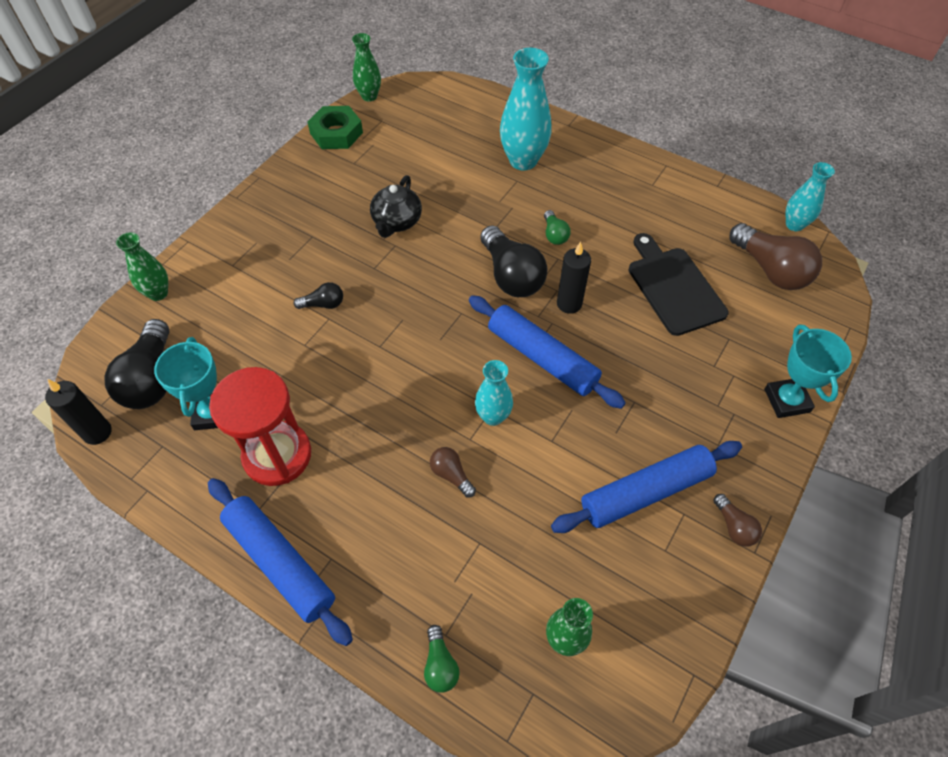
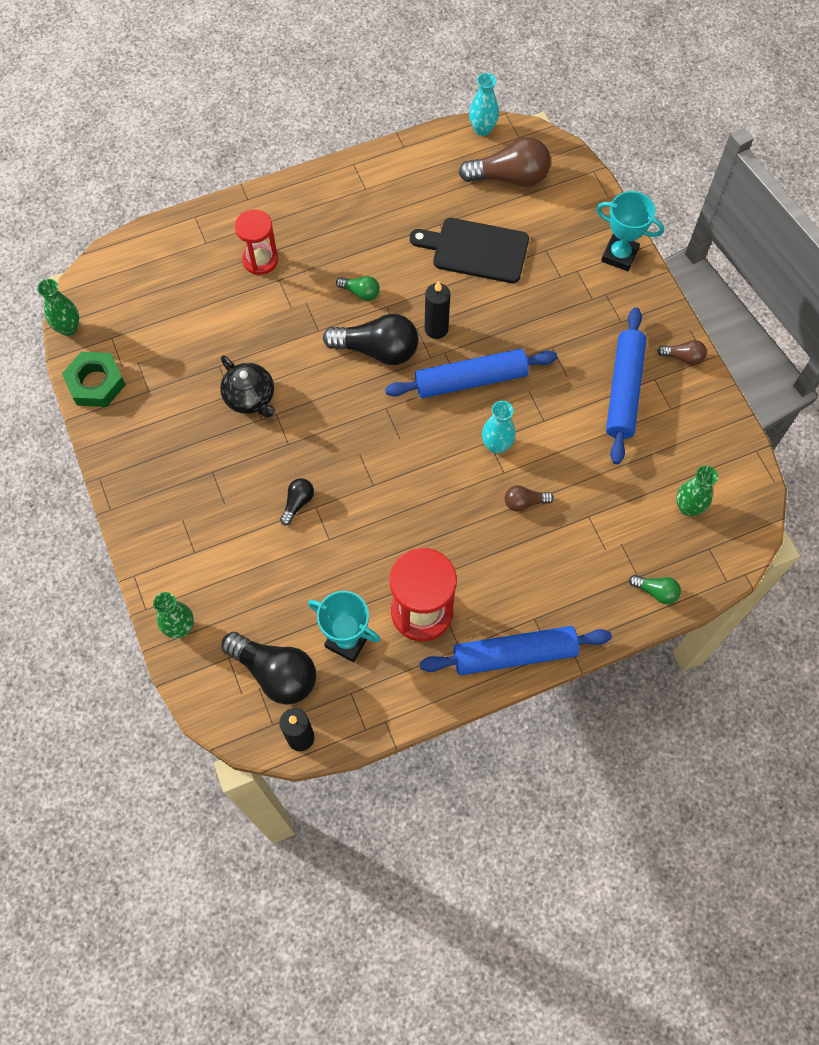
camera: 55 degrees left, 10 degrees up
(523, 160) = (260, 260): turquoise vase -> red hourglass

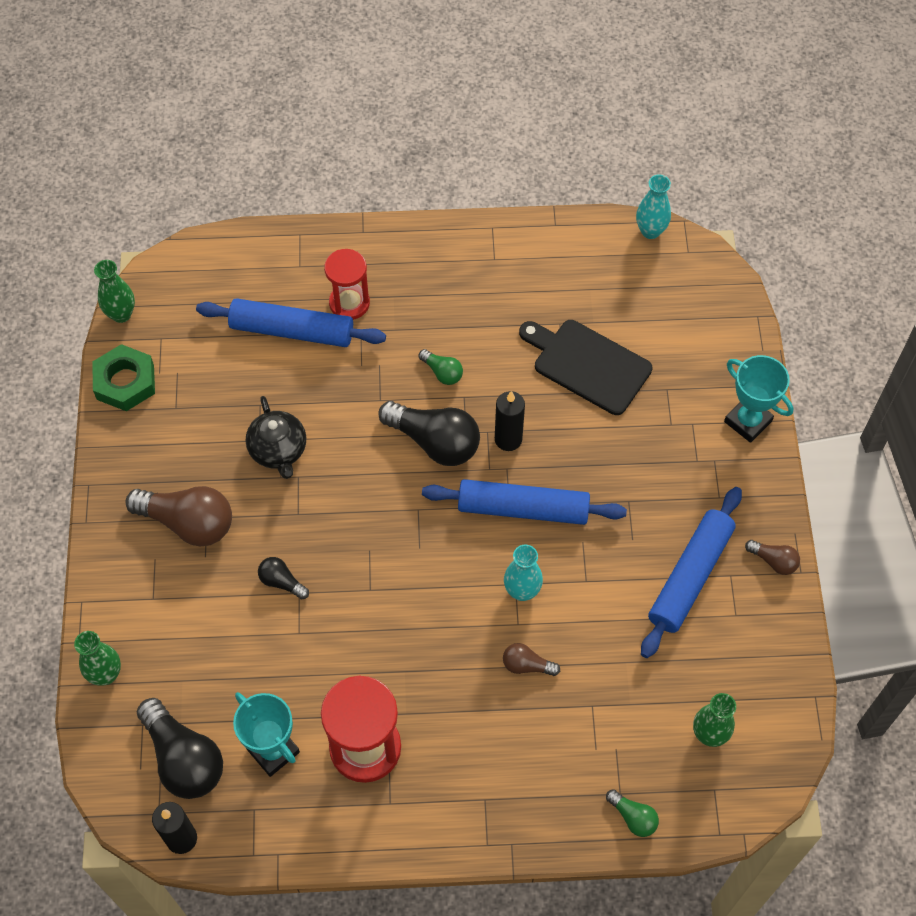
camera: 20 degrees right, 5 degrees down
(297, 503) = (281, 582): black light bulb -> black light bulb turned 105 degrees counterclockwise
(509, 177) = (659, 295): brown light bulb -> brown light bulb (188, 523)
(514, 654) = (446, 831): blue rolling pin -> blue rolling pin (292, 331)

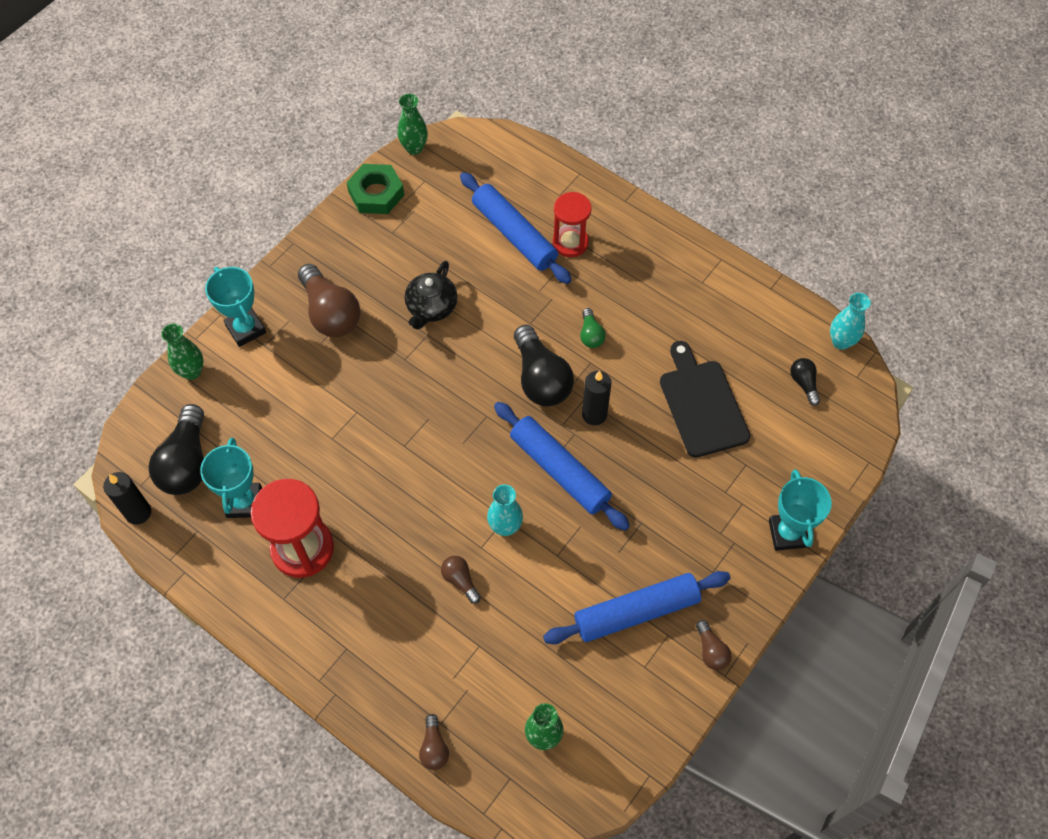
camera: 40 degrees right, 0 degrees up
(120, 597) = (246, 329): none -> turquoise trophy
(281, 582) = (352, 396): black light bulb -> black light bulb (804, 383)
(633, 817) = (434, 748): green light bulb -> brown light bulb

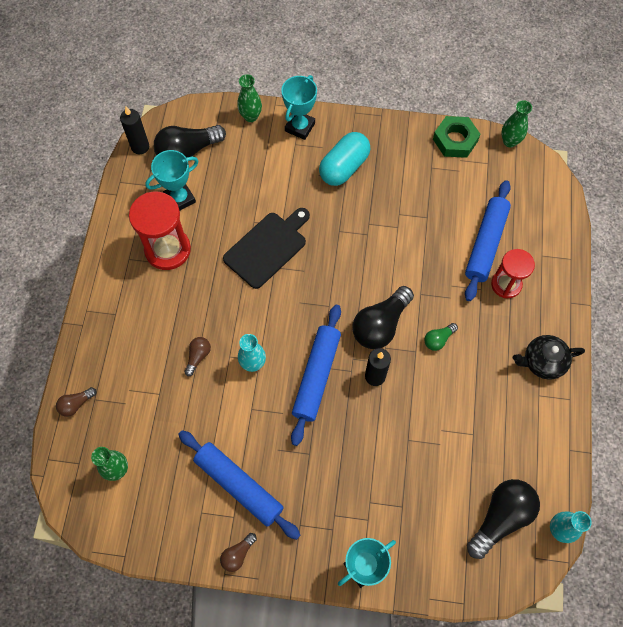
camera: 60 degrees right, 5 degrees up
(330, 313) = (344, 167): brown light bulb -> turquoise capsule
(431, 307) = (389, 225): black teapot -> black teapot (542, 362)
(702, 404) = (432, 448): black cutting board -> black cutting board (267, 247)
(804, 383) = (500, 517): black light bulb -> black light bulb, size x2.03

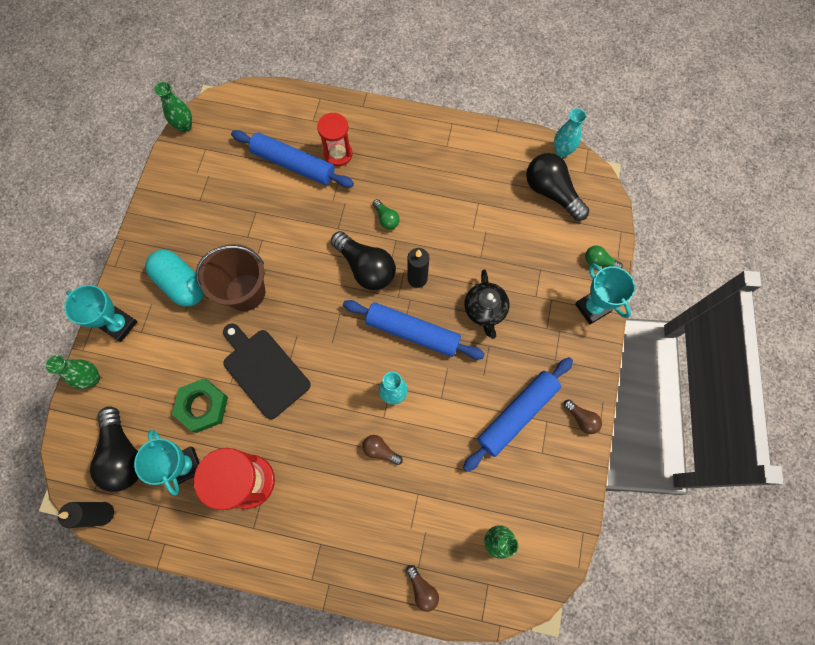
camera: 85 degrees left, 5 degrees up
(342, 221) = (245, 292): none -> brown bucket
(420, 575) = (599, 262): none -> green light bulb
(455, 140) = (172, 174): green nut -> green nut (202, 406)
(542, 362) = (416, 138): black teapot -> black teapot (485, 310)

